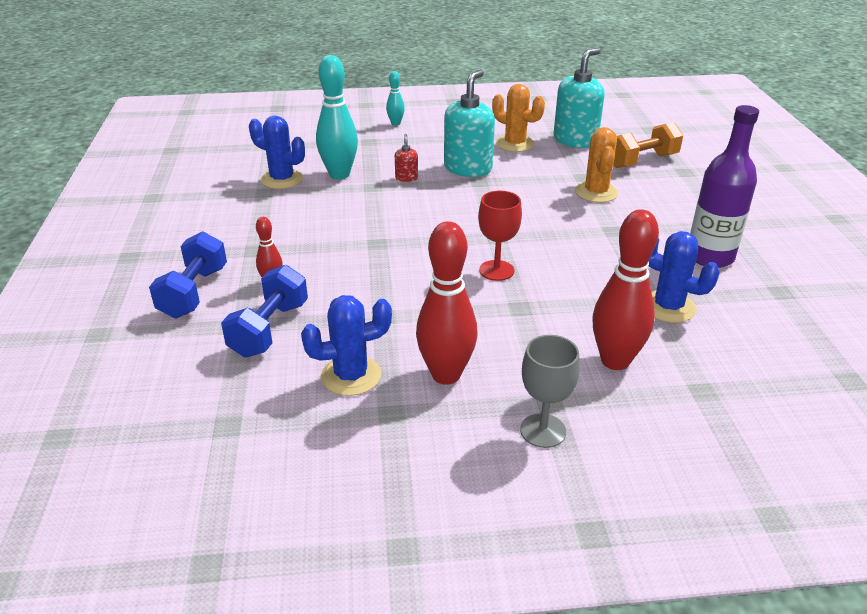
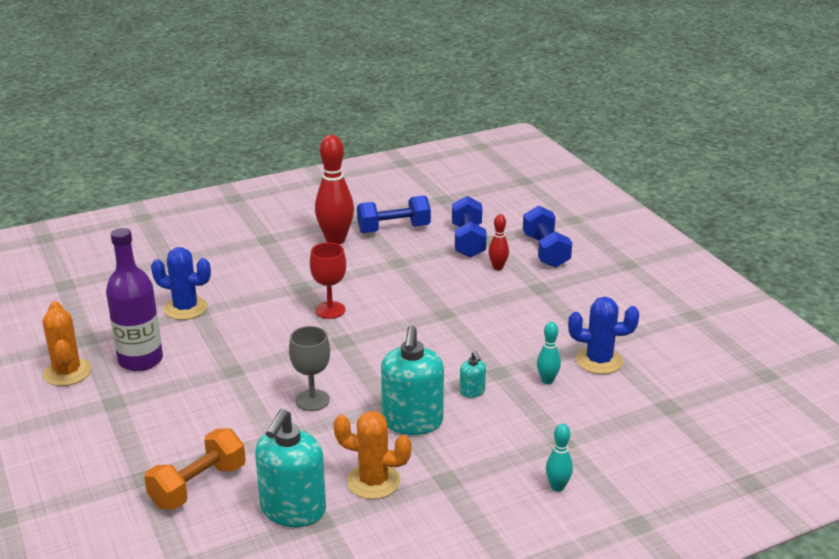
camera: 160 degrees right, 5 degrees down
(339, 174) = (547, 380): turquoise bowling pin -> turquoise bowling pin, size x0.51
(351, 376) = (394, 229): blue cactus -> blue dumbbell
(406, 178) = (472, 392): red soap dispenser -> turquoise soap dispenser
(543, 431) = (267, 226): grey goblet -> grey goblet (312, 400)
(596, 192) = (254, 417): orange cactus -> orange cactus (67, 372)
(615, 361) = (226, 266): red bowling pin -> none

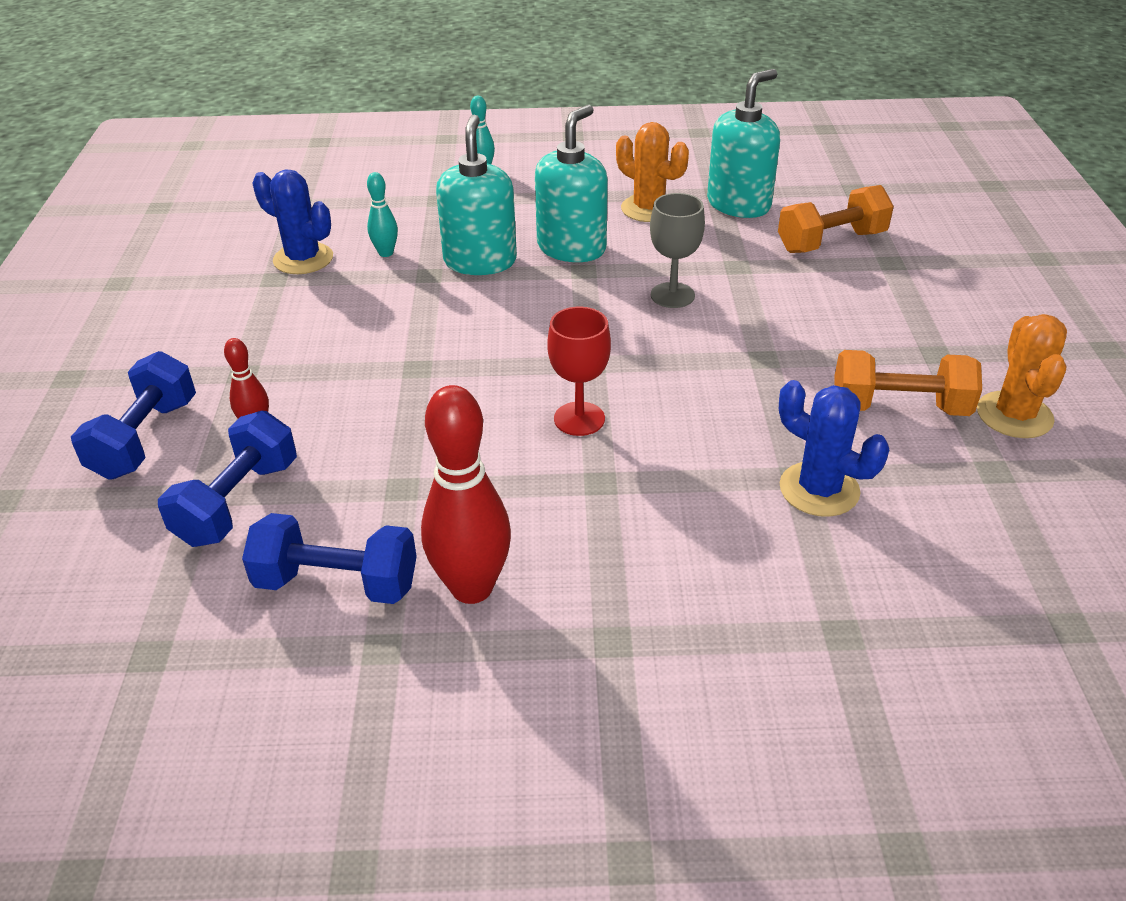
camera: 155 degrees left, 10 degrees up
(140, 360) = (899, 407): purple bottle -> orange dumbbell
(472, 392) = (480, 261): turquoise soap dispenser -> turquoise soap dispenser, size x2.23

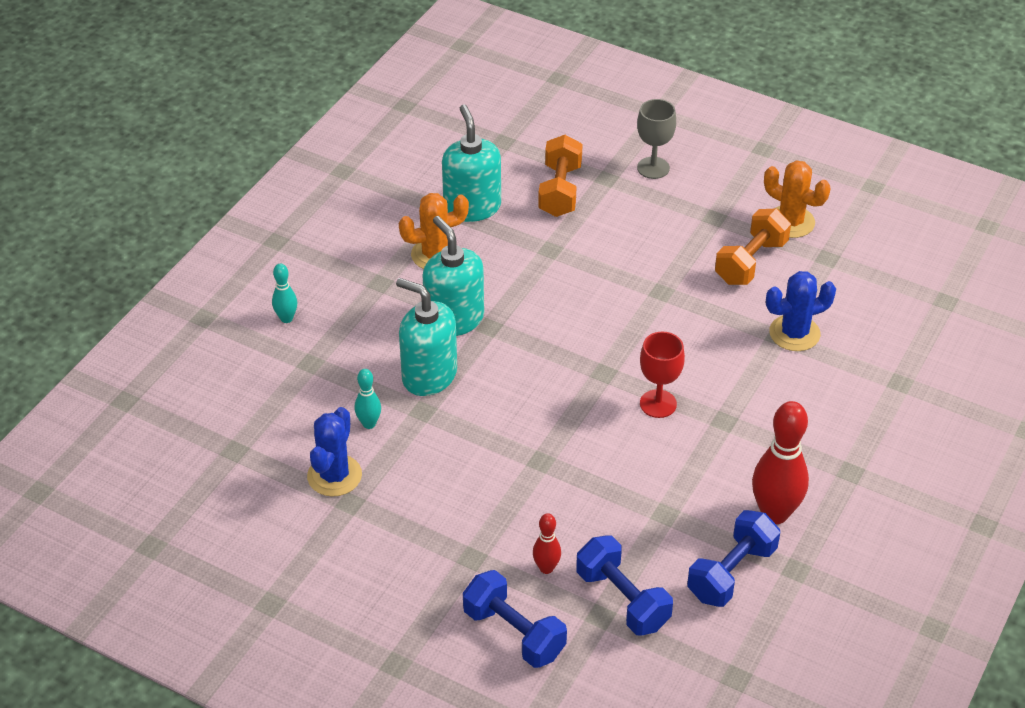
camera: 60 degrees left, 5 degrees up
(303, 259) = (334, 476): blue cactus -> blue cactus turned 45 degrees counterclockwise
(672, 295) = (559, 298): grey goblet -> grey goblet (653, 168)

